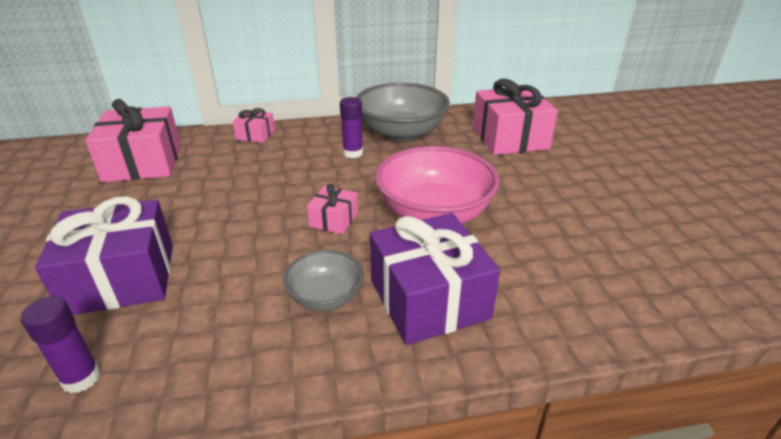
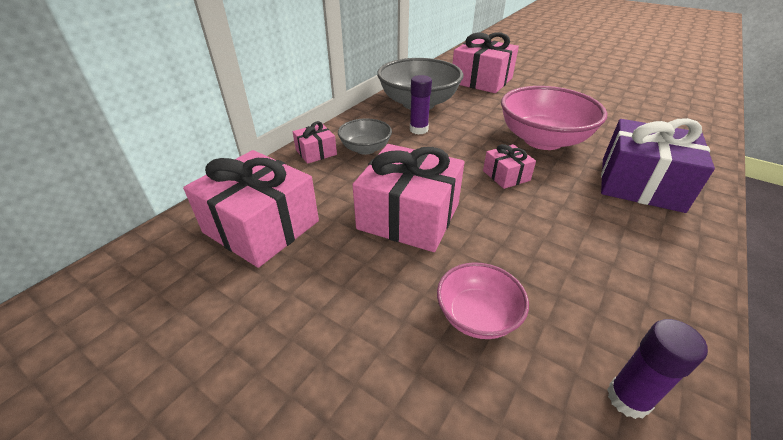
camera: 45 degrees left, 5 degrees up
(121, 278) = (477, 316): purple gift -> pink bowl
(214, 204) = (409, 216): none -> pink gift
(325, 297) = (606, 220): grey bowl -> grey bowl (365, 149)

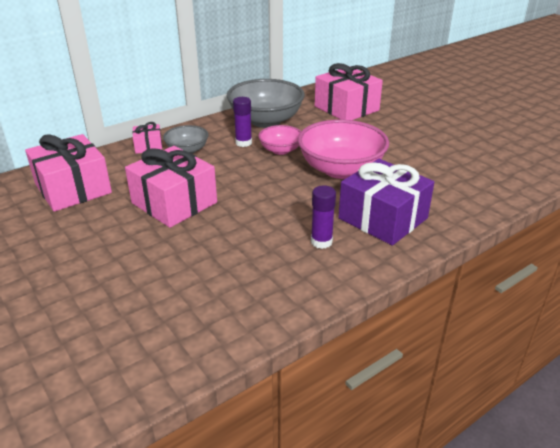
camera: 20 degrees right, 5 degrees down
(477, 316) = (161, 267): pink bowl -> pink bowl (280, 150)
(506, 175) = (276, 190): pink gift -> none
(628, 398) = (207, 326): purple glue stick -> purple glue stick (321, 242)

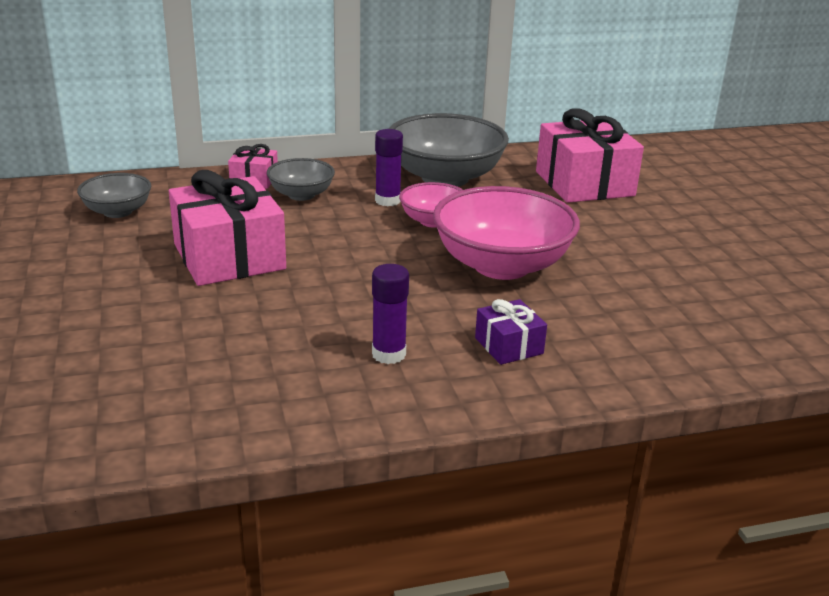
camera: 20 degrees right, 5 degrees down
(73, 189) = (118, 211): pink gift -> grey bowl
(383, 218) = (509, 346): purple gift -> purple gift, size x0.49

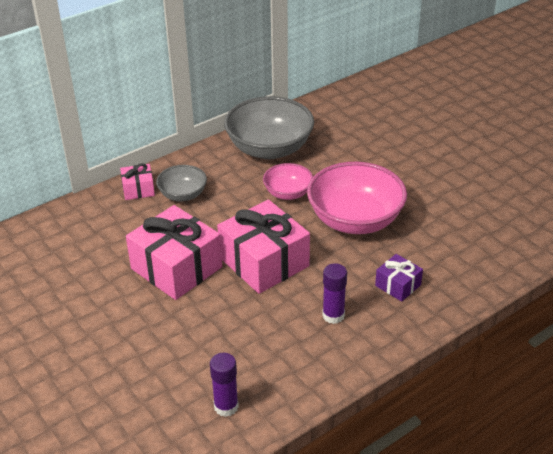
camera: 20 degrees left, 10 degrees up
(118, 211) = (65, 250): grey bowl -> none
(387, 200) = (245, 183): purple glue stick -> purple glue stick (226, 406)
(584, 183) = (363, 128): pink gift -> pink gift (264, 262)

